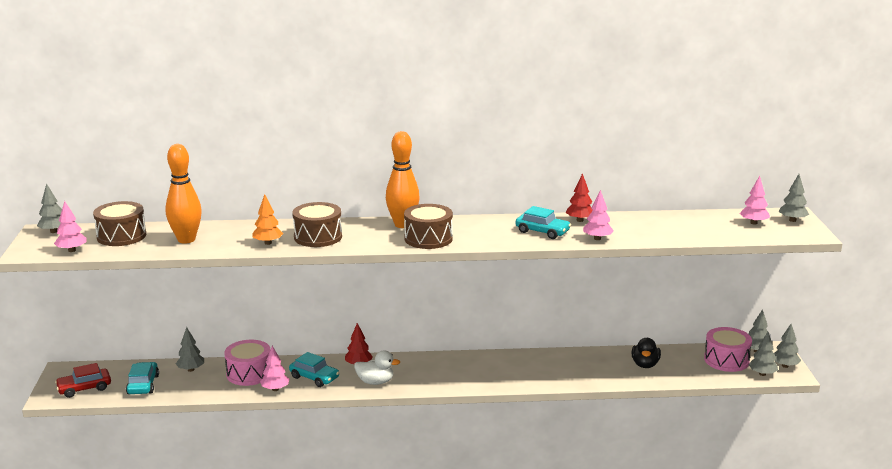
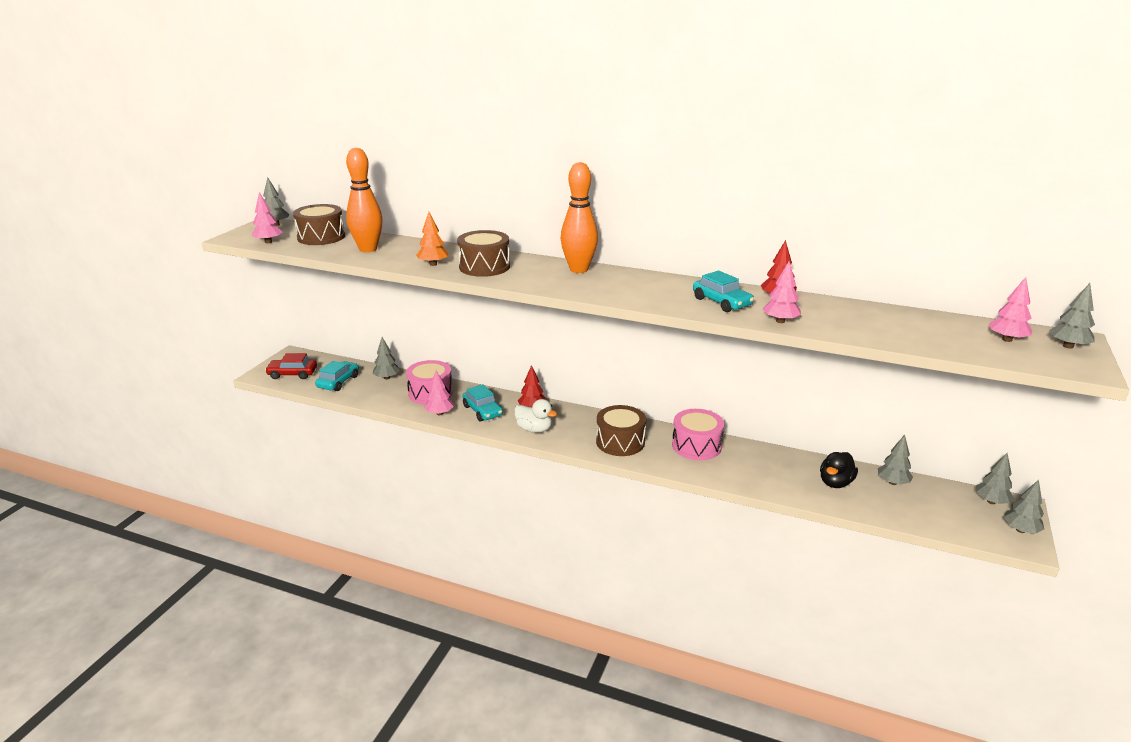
camera: 25 degrees right, 5 degrees up
(428, 239) = (590, 287): brown drum -> brown drum (620, 442)
(726, 360) = (943, 503): pink drum -> pink drum (696, 446)
(762, 374) = (982, 532): grey tree -> grey tree (892, 482)

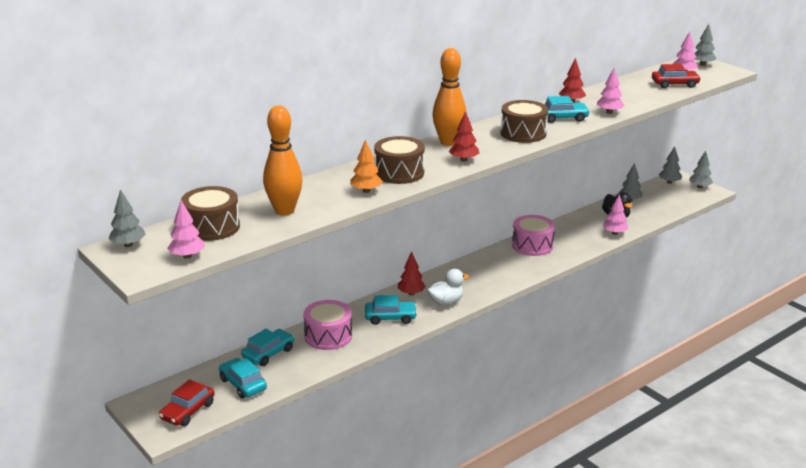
camera: 60 degrees left, 0 degrees up
(387, 378) = (268, 353): grey tree -> turquoise car
(439, 413) = (372, 340): pink tree -> pink tree (614, 233)
(544, 283) = (464, 160): none -> red tree
(620, 442) = (500, 272): brown drum -> brown drum (523, 133)
(950, 341) = (674, 84): none -> red car

